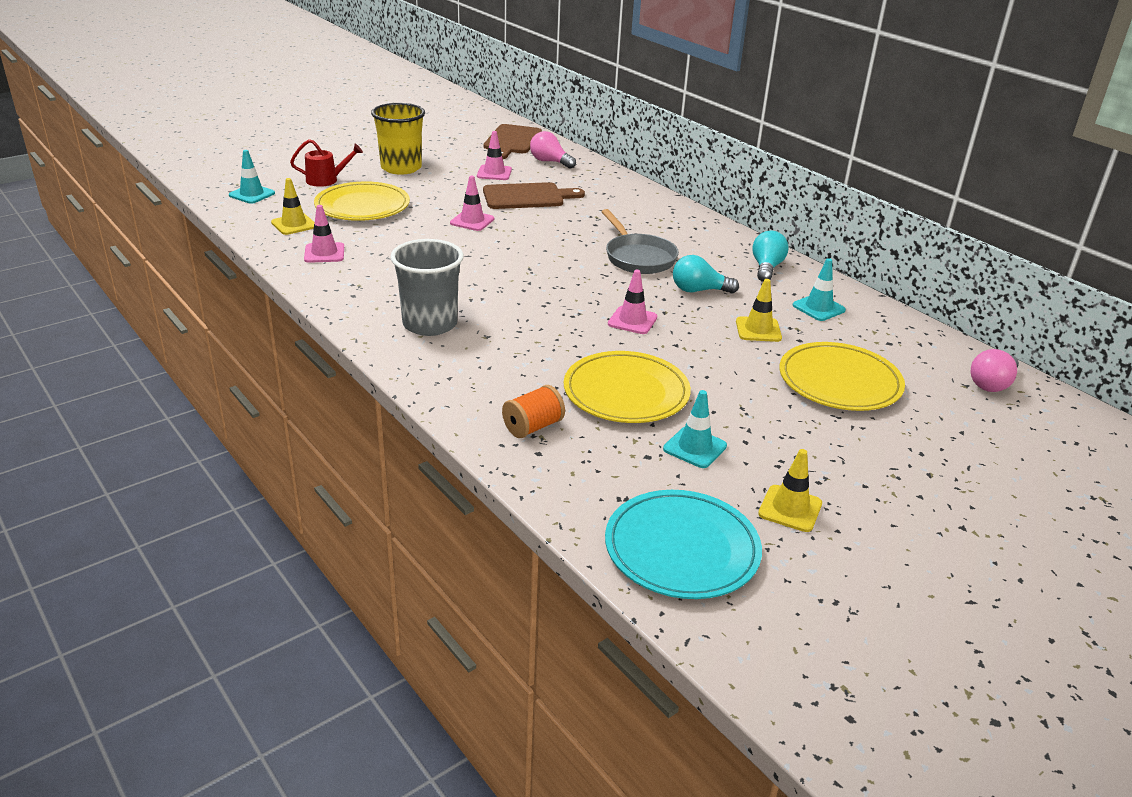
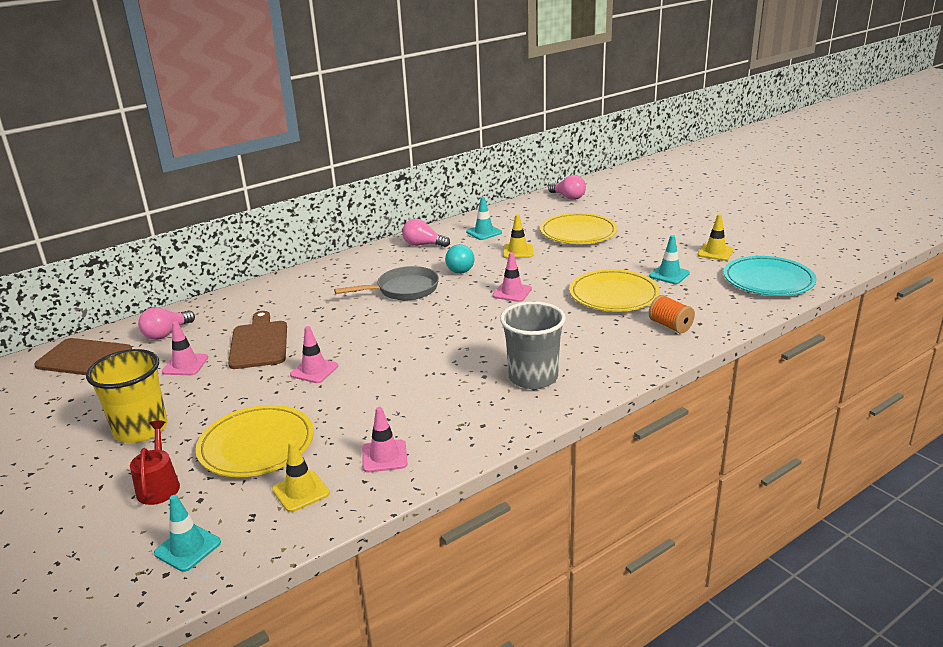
camera: 85 degrees left, 5 degrees down
(766, 268) = (423, 245): turquoise light bulb -> pink light bulb

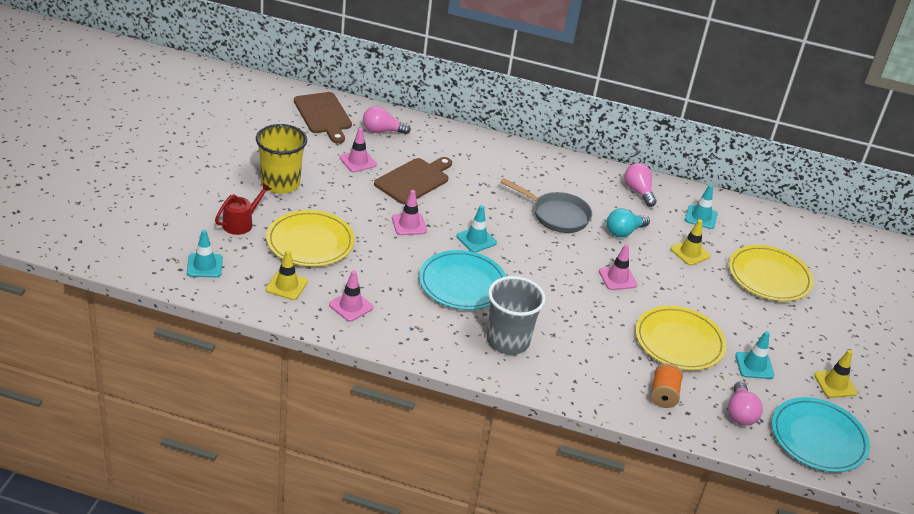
camera: 45 degrees right, 10 degrees up
(382, 341) = (476, 239): none -> turquoise traffic cone
(431, 372) = (462, 284): none -> turquoise plate
(568, 197) = (835, 242): pink light bulb -> pink light bulb (740, 413)

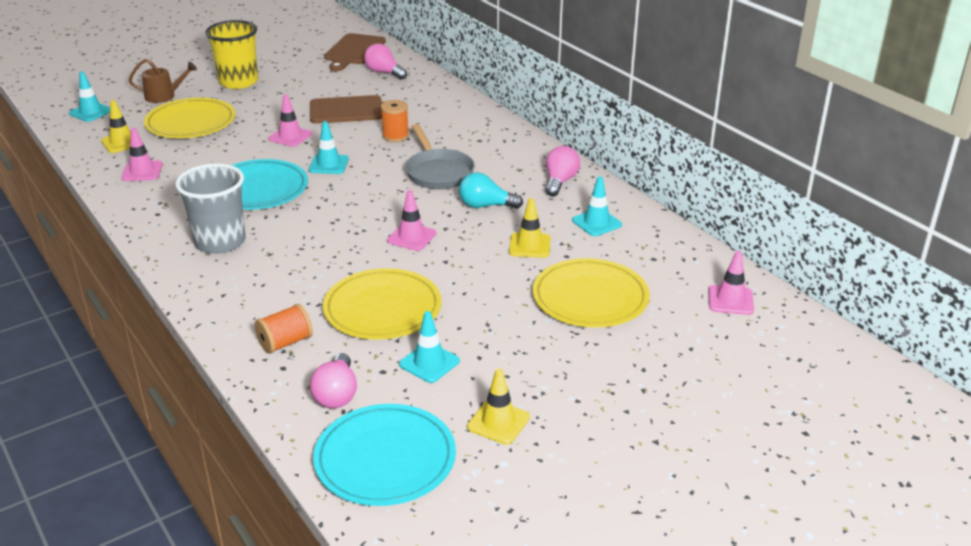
camera: 45 degrees right, 5 degrees down
(241, 223) = (164, 96): red watering can -> brown watering can
(358, 161) = (326, 85): pink traffic cone -> pink traffic cone (730, 300)
(482, 193) = (395, 136): none -> orange spool
(740, 413) = (337, 394): pink light bulb -> pink light bulb turned 45 degrees counterclockwise

